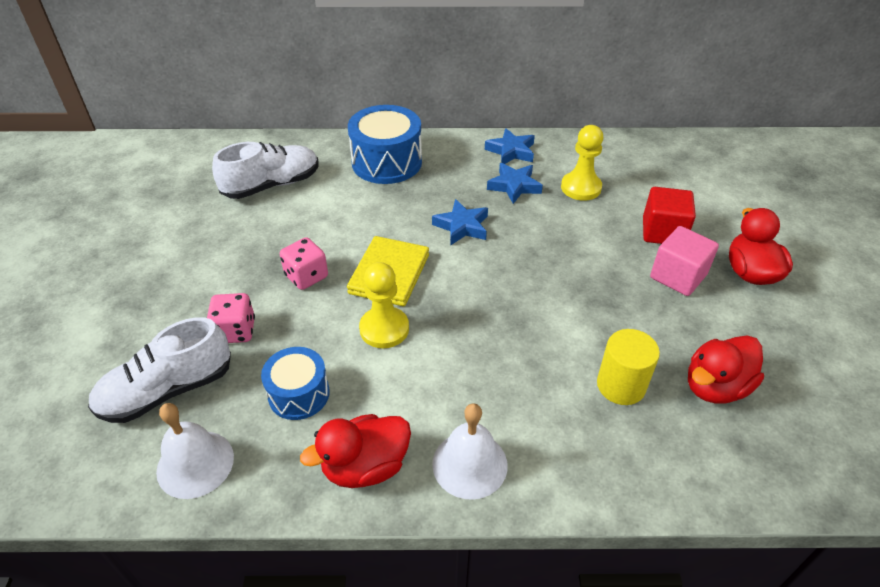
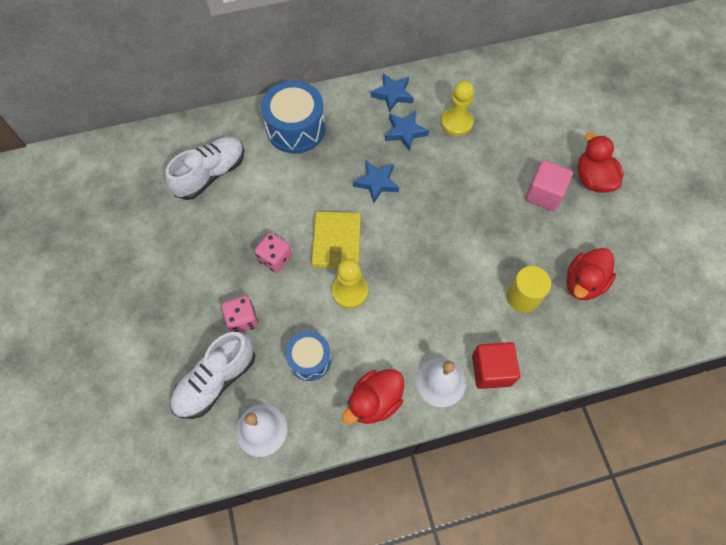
camera: 15 degrees left, 20 degrees up
(663, 232) = (526, 154): red cube -> red cube (491, 370)

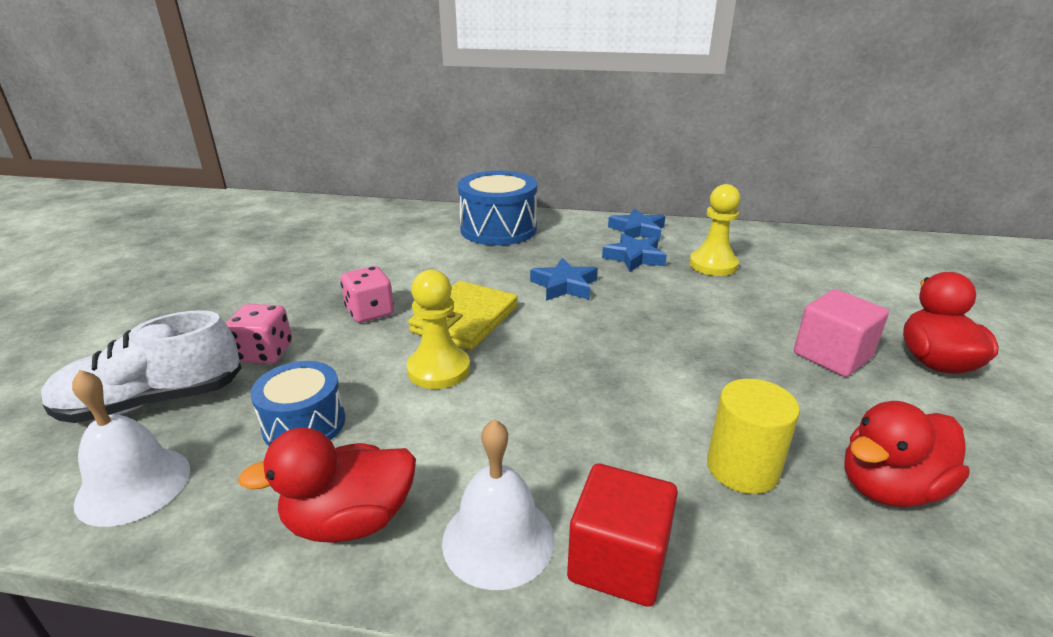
camera: 25 degrees right, 35 degrees down
(210, 174) = (371, 237): white shoe -> none

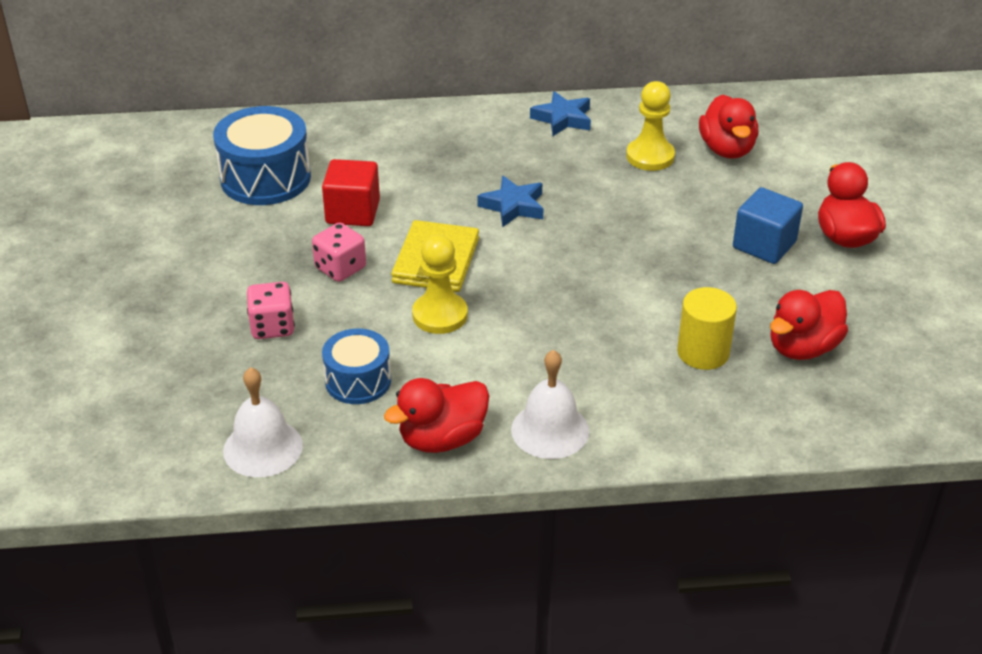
camera: 15 degrees left, 10 degrees up
(153, 401) = (213, 386): white shoe -> none
(498, 229) = (411, 139): blue drum -> blue drum (265, 178)
(618, 561) = (632, 427): red cube -> red cube (353, 212)
(634, 257) = (570, 158): blue star -> none
(793, 268) = (727, 149): none -> red duck
(832, 356) = (764, 245): pink cube -> blue cube

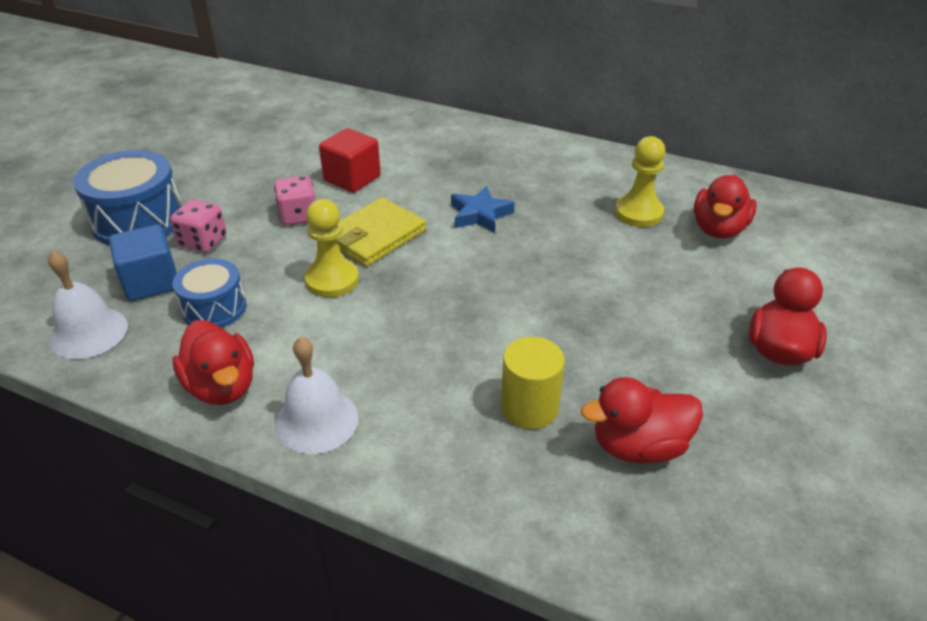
camera: 30 degrees right, 0 degrees up
(265, 178) = (318, 136): blue drum -> blue drum (138, 221)
(442, 439) = (222, 387): red duck -> red duck turned 120 degrees counterclockwise
(563, 119) = (588, 161): blue star -> none
(764, 245) = (683, 327): blue cube -> blue cube (151, 282)

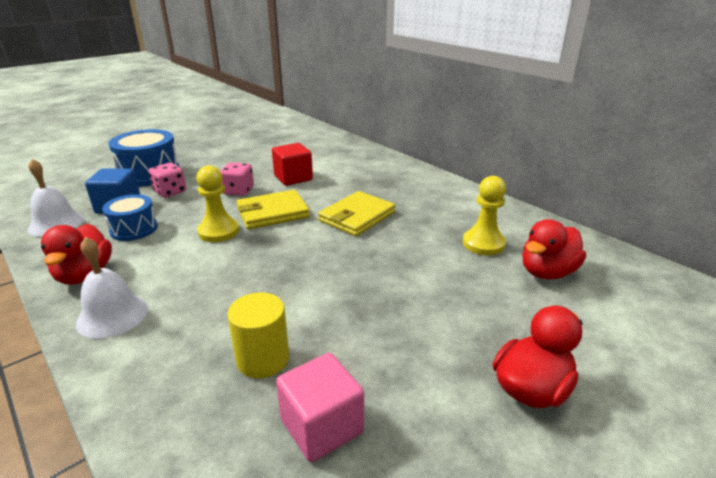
camera: 25 degrees right, 10 degrees down
(480, 214) = (357, 217): blue star -> yellow wallet
(638, 446) = (322, 426): red duck -> pink cube

